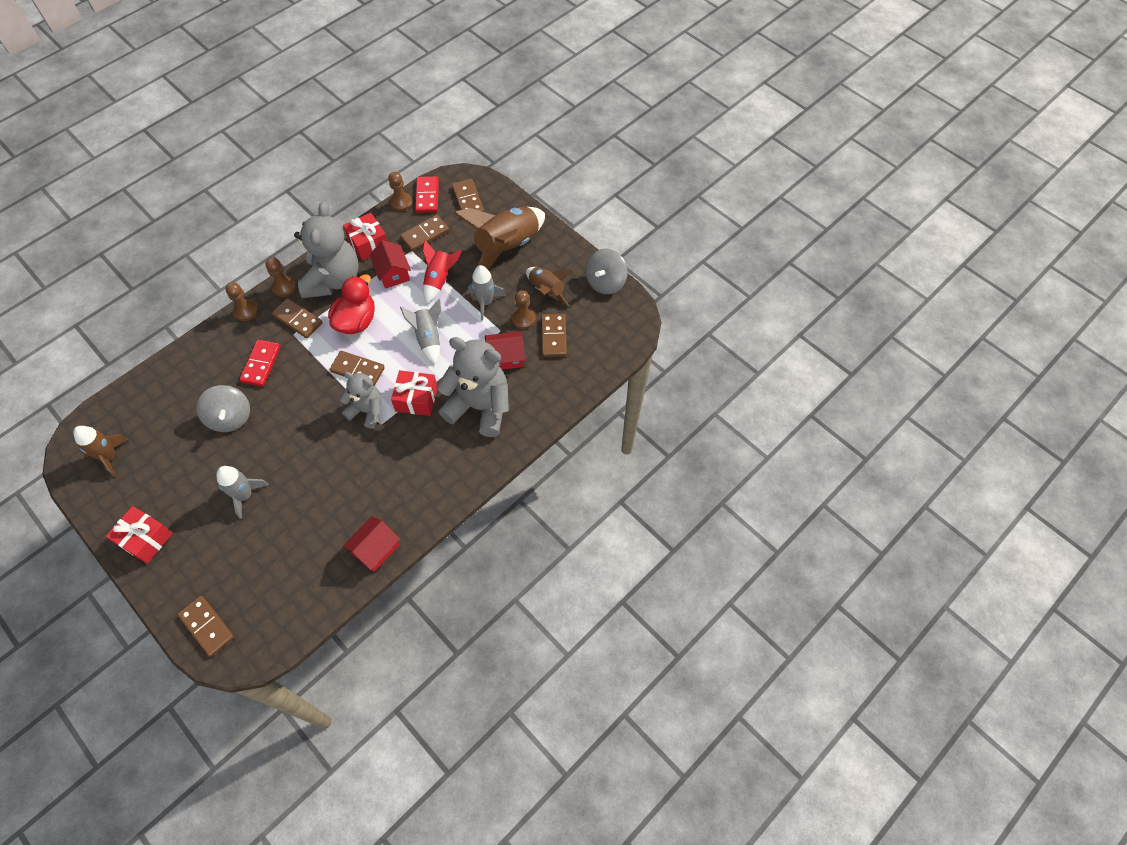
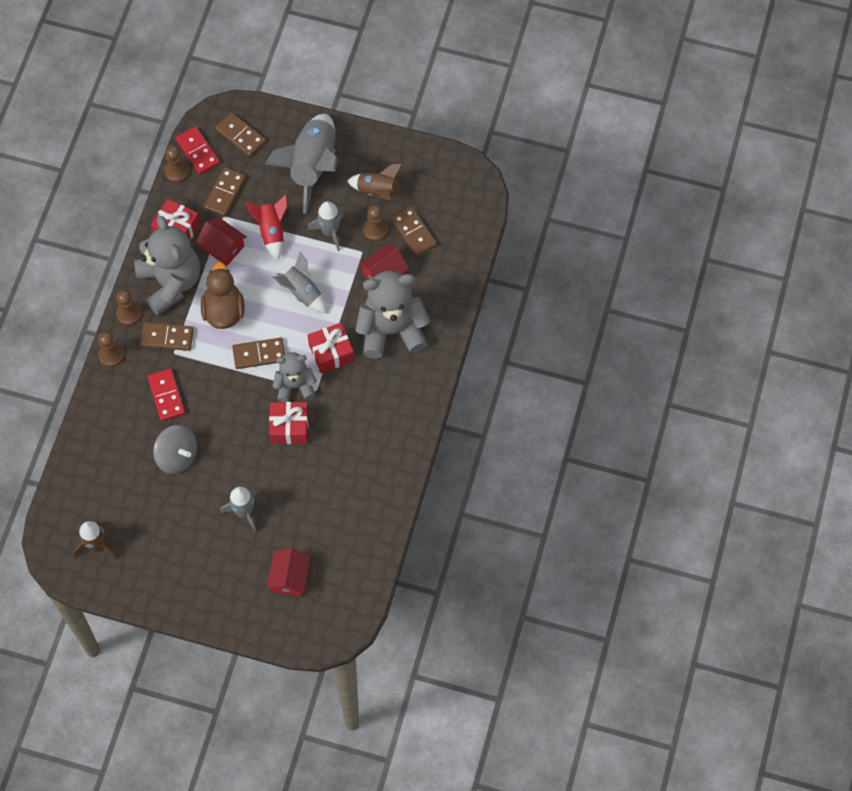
camera: 30 degrees left, 5 degrees up
(145, 539) = (187, 591): red gift -> red gift (289, 427)
(207, 626) = (295, 625): brown domino -> none
(356, 321) = (223, 311): red duck -> brown duck
(375, 549) = (388, 493): red house -> red house (290, 577)
(507, 247) = (312, 166): brown rocket -> grey rocket
(605, 282) = (427, 156): grey spinning top -> none

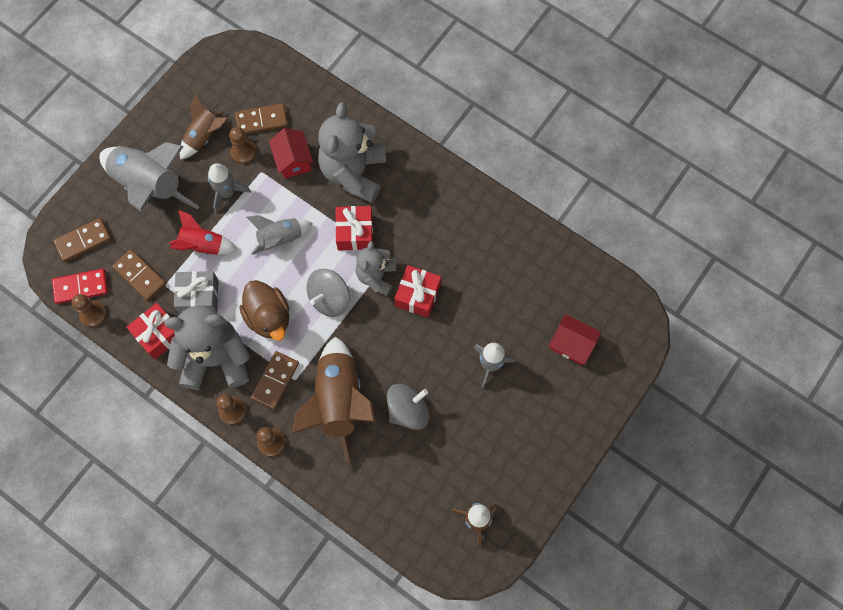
camera: 70 degrees left, 5 degrees up
(166, 395) = (338, 401): red domino -> brown rocket
(223, 247) = (199, 296): red house -> grey gift
(223, 311) = (269, 317): brown duck -> brown duck turned 135 degrees counterclockwise
(259, 354) = (329, 299): brown domino -> grey spinning top

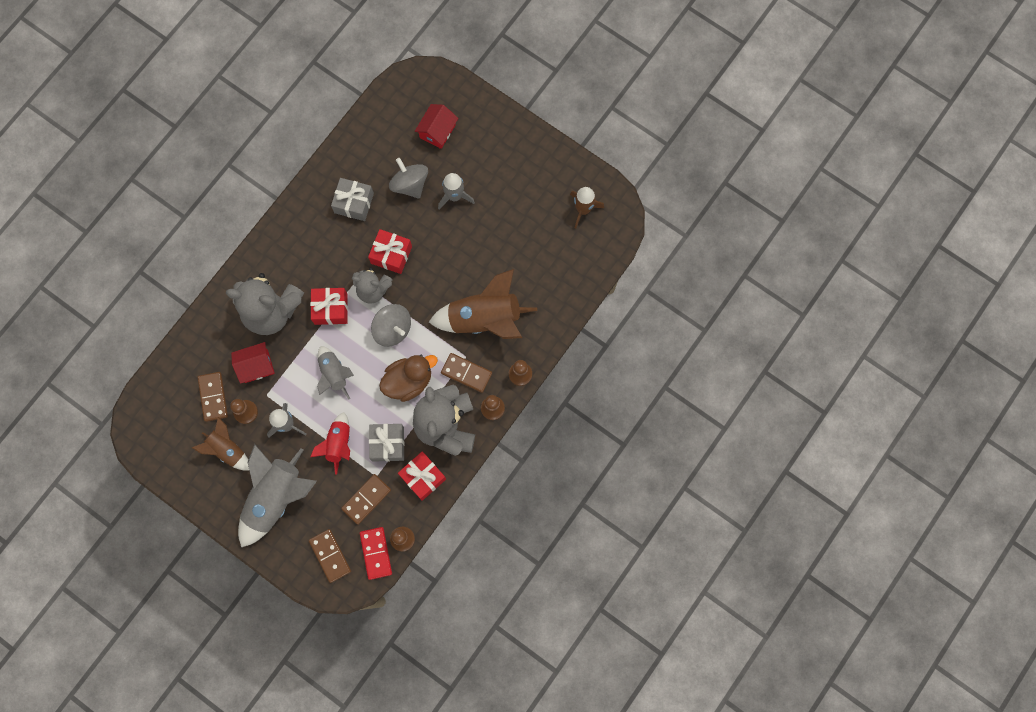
camera: 90 degrees left, 5 degrees up
(408, 410) = (493, 262): grey spinning top -> grey spinning top (410, 184)
(479, 253) = (354, 203): none -> grey gift

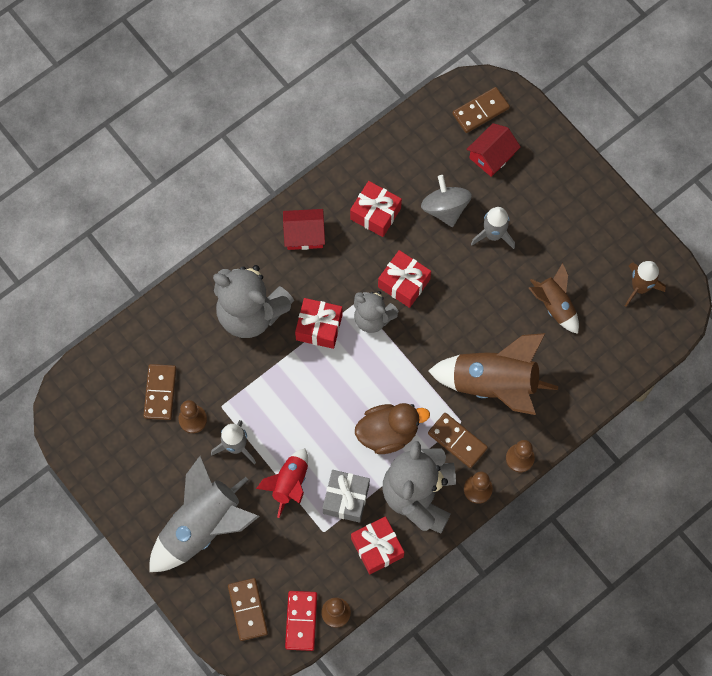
camera: 15 degrees right, 5 degrees down
(227, 449) = (161, 457): brown rocket -> brown rocket (554, 305)
(256, 366) = (218, 370): red house -> red house (304, 234)
(334, 374) = (304, 402): grey rocket -> none
(354, 203) = (375, 213): grey gift -> red gift
(366, 499) = (306, 556): brown domino -> brown domino (480, 111)
(393, 329) = (384, 368): grey spinning top -> none

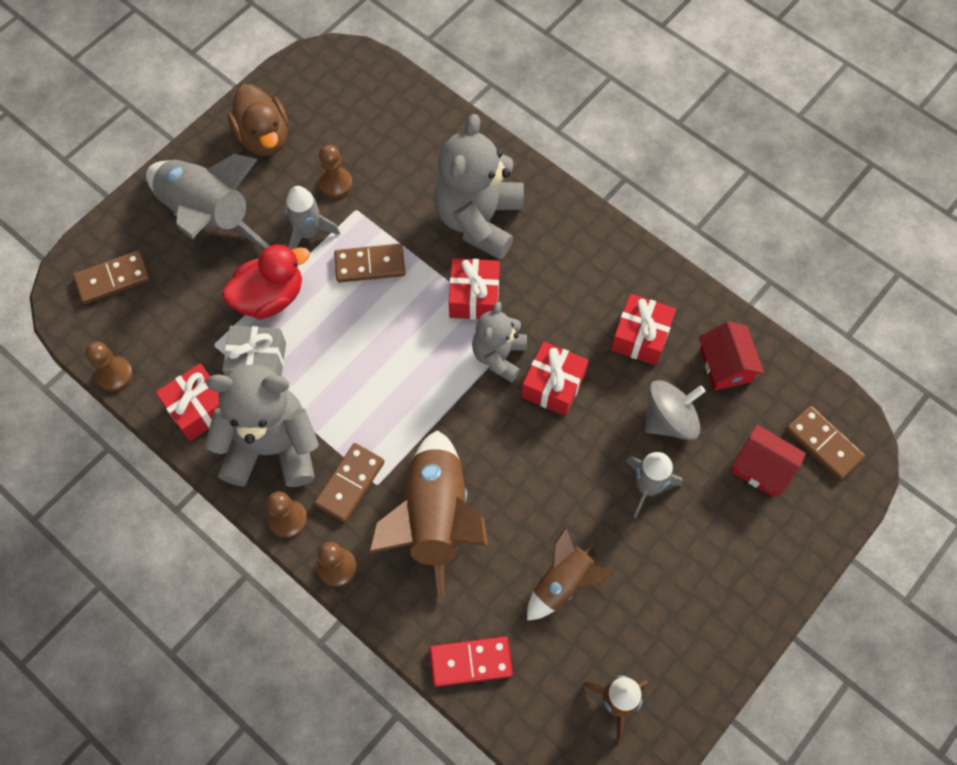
camera: 80 degrees right, 5 degrees down
(160, 393) = (362, 146): brown domino -> brown domino (370, 265)
(289, 483) = (270, 297): red rocket -> red duck
(301, 621) = (102, 338): red domino -> red domino (471, 662)
(304, 234) = (592, 260): red house -> red house (725, 365)
(388, 433) = (349, 398): brown duck -> brown duck (264, 137)

